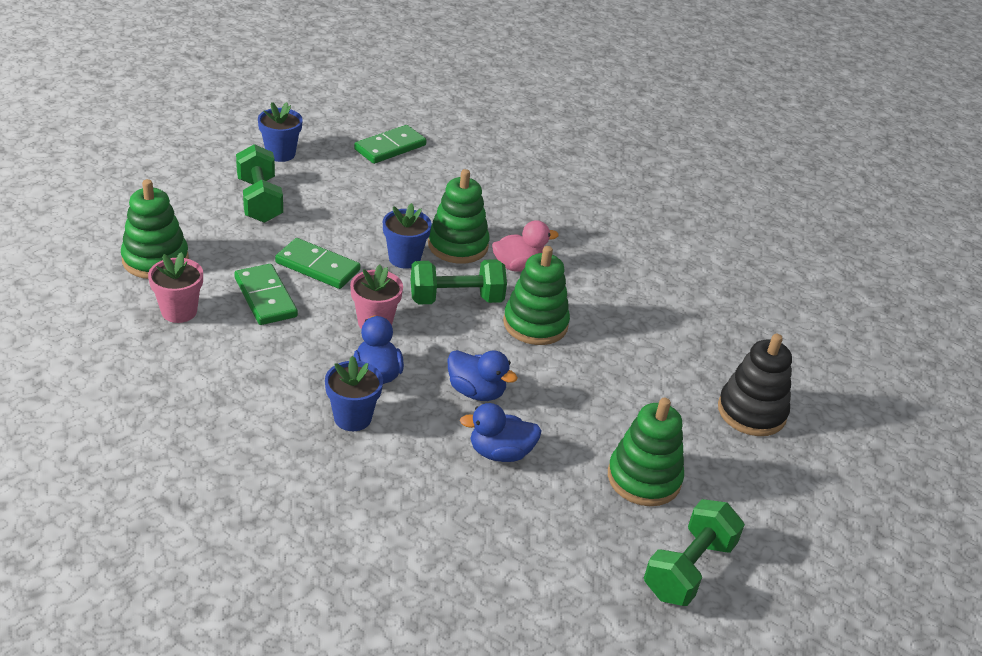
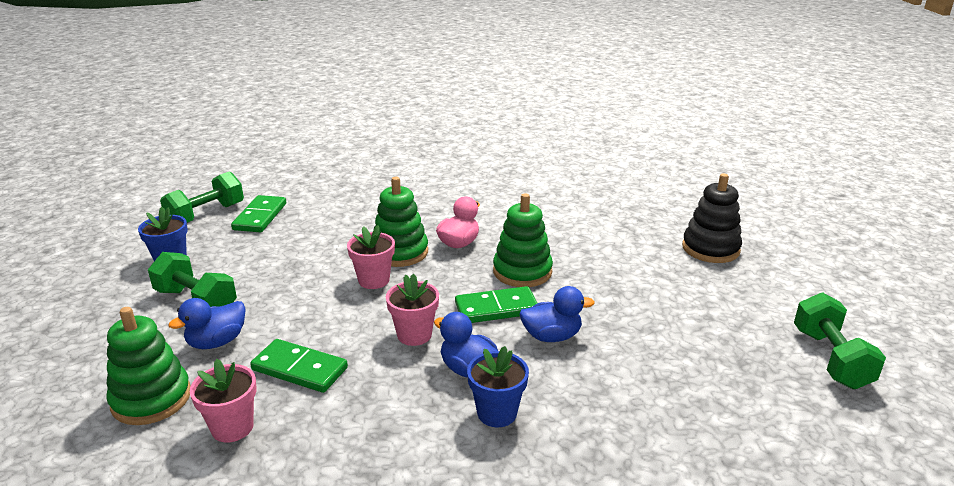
camera: 35 degrees left, 10 degrees down
(317, 267) = (313, 322): green domino -> green domino (496, 308)
(404, 258) = (374, 280): blue flower pot -> pink flower pot
(456, 299) = (449, 286): green dumbbell -> green dumbbell (206, 215)
(500, 453) = (627, 366): blue duck -> blue duck (217, 342)
(644, 478) = (724, 322): green stacking toy -> none

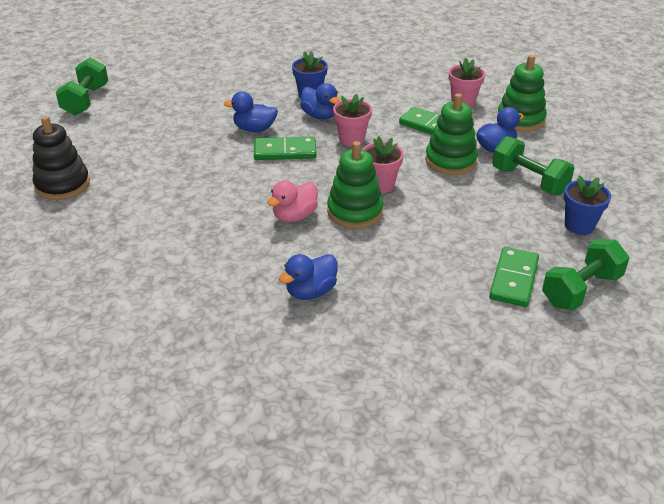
camera: 170 degrees left, 10 degrees up
(428, 197) = (311, 291): none -> blue duck
(522, 271) = (248, 180): green stacking toy -> green stacking toy (450, 161)

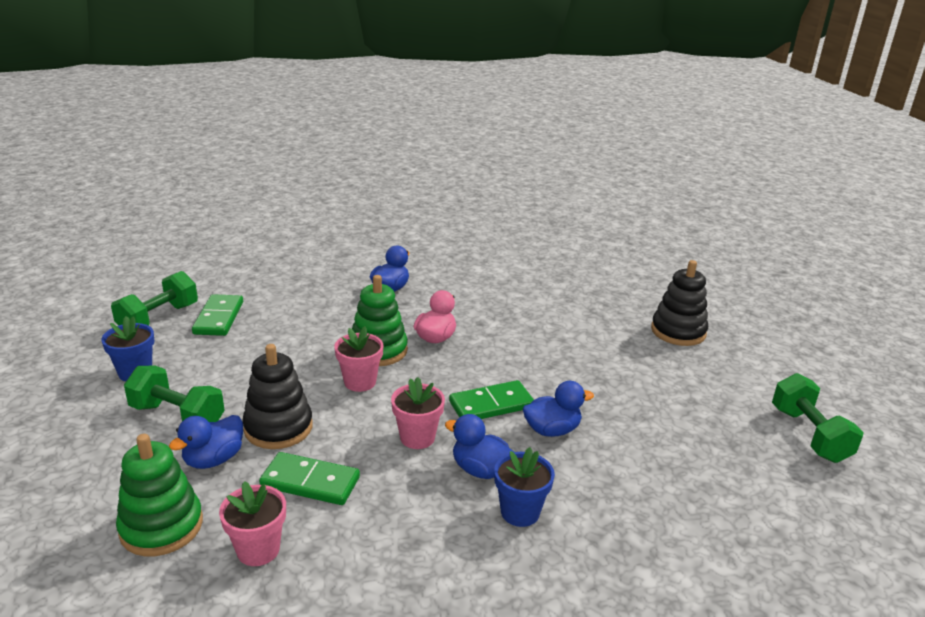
camera: 160 degrees right, 10 degrees down
(450, 161) = (278, 428): green stacking toy -> black stacking toy

